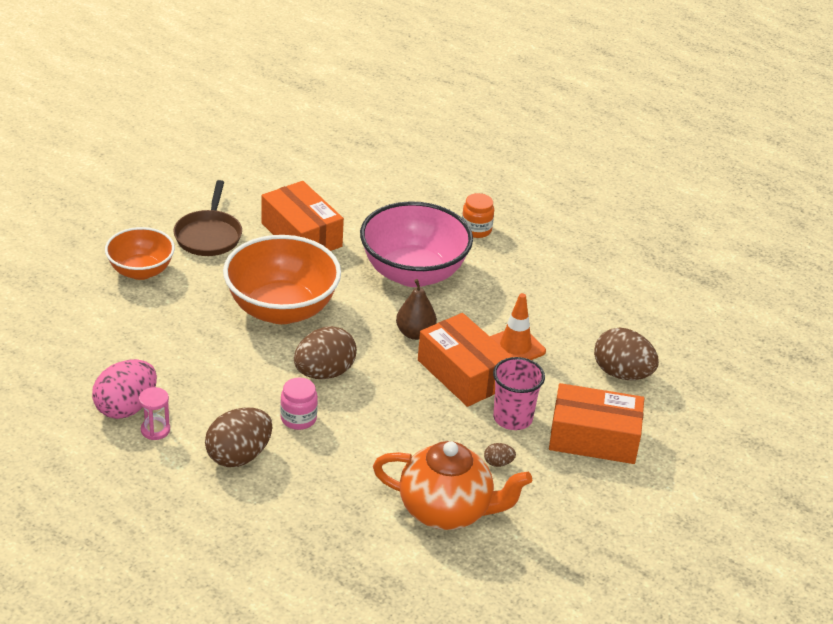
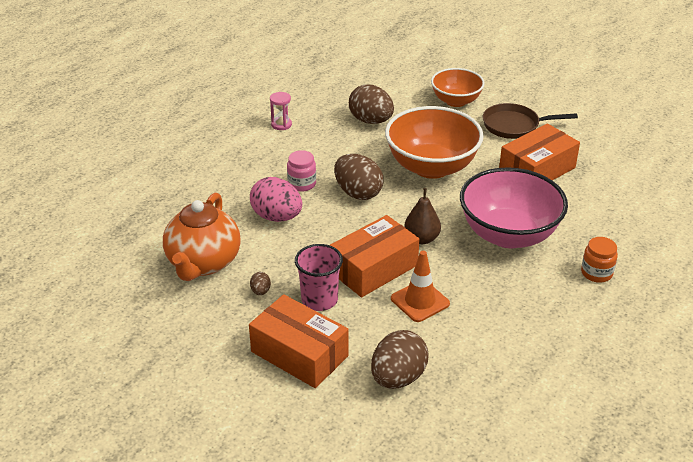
camera: 90 degrees right, 0 degrees up
(126, 408) = (302, 111): pink egg -> pink egg (277, 217)
(239, 456) = (258, 160): brown egg -> brown egg (371, 121)
(593, 438) = (299, 354): orange box -> orange box turned 60 degrees counterclockwise

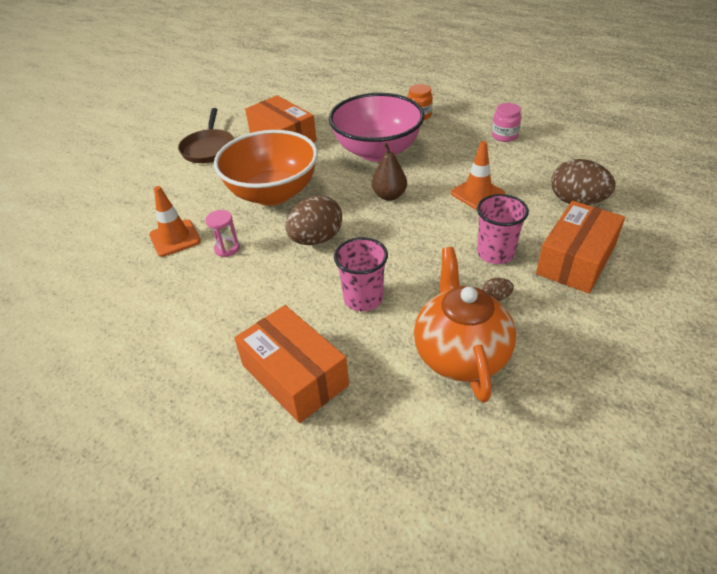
camera: 90 degrees left, 5 degrees up
(203, 263) = (460, 354): orange teapot -> orange teapot turned 105 degrees counterclockwise
(277, 217) = (363, 298): pink egg -> pink cup
(281, 124) = (162, 315): pink hourglass -> pink hourglass (227, 248)
(302, 184) = (298, 284): pink jar -> pink jar (504, 136)
(371, 121) = (175, 238): brown egg -> orange traffic cone
(374, 268) = (439, 222): orange box -> orange box (294, 375)
(456, 101) = (153, 181): orange bowl -> none

